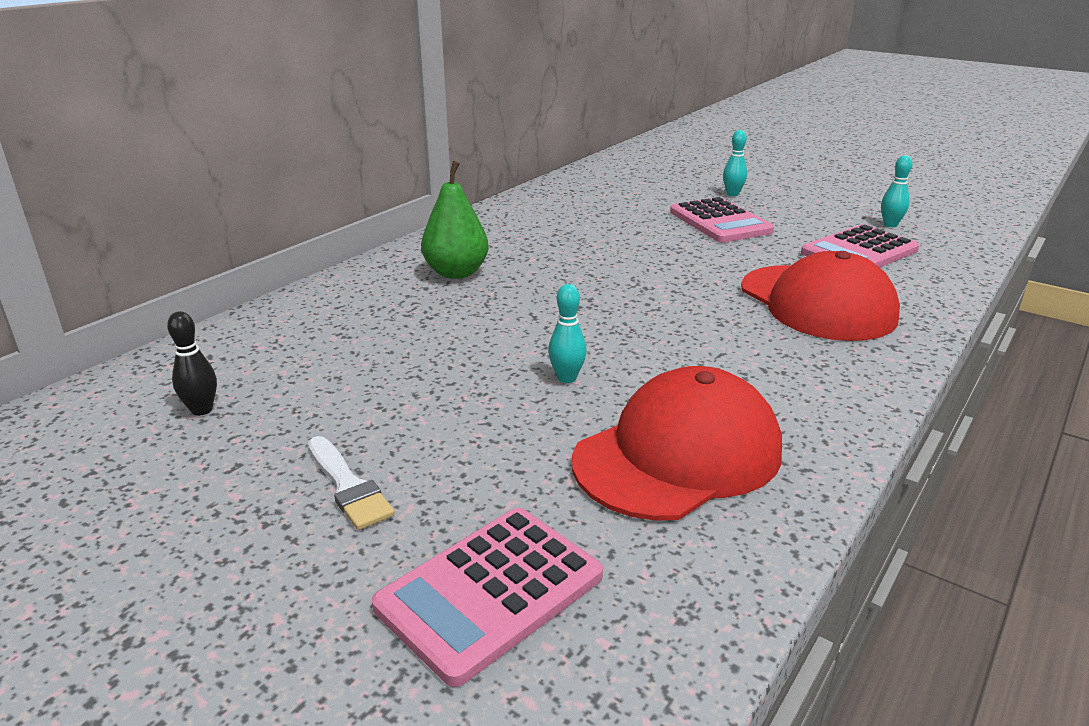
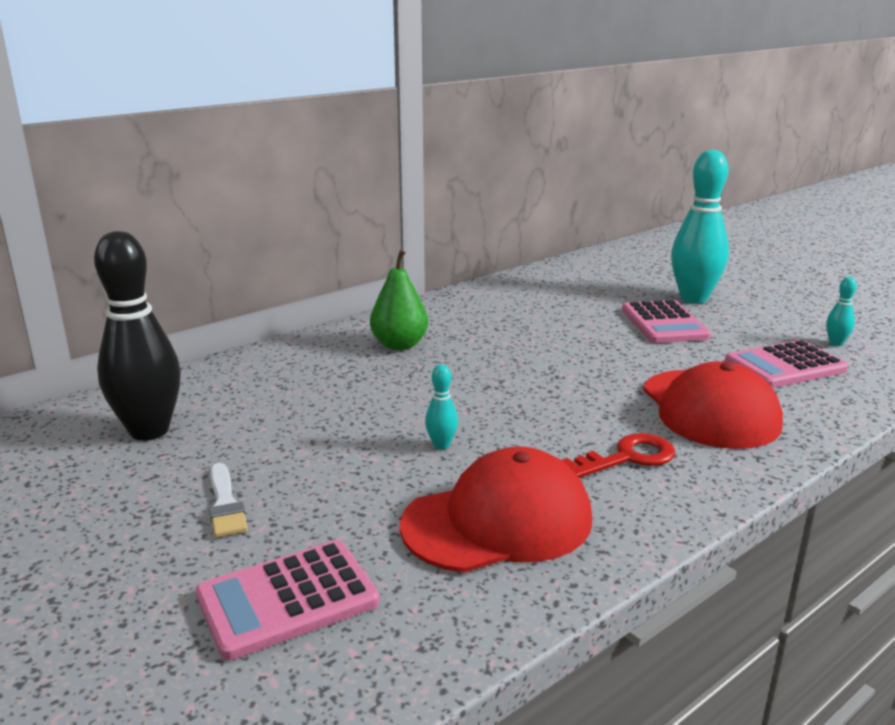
camera: 15 degrees right, 5 degrees down
(202, 410) = (149, 431): black bowling pin -> black bowling pin, size x2.39
(732, 194) = (693, 298): turquoise bowling pin -> turquoise bowling pin, size x2.39
(769, 364) = (627, 458): none -> red key

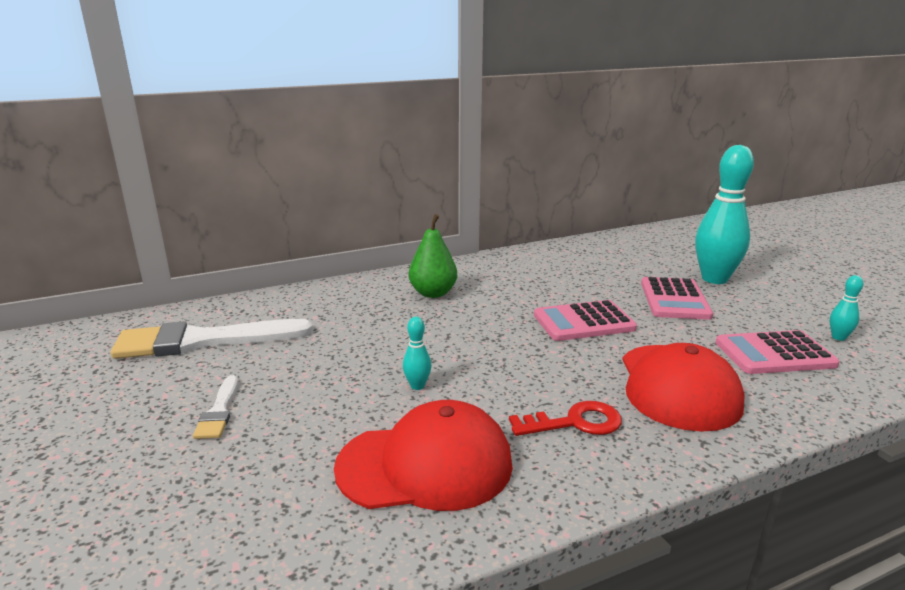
camera: 15 degrees right, 0 degrees up
(149, 431) = (203, 341): black bowling pin -> white brush
(287, 599) = (214, 505): pink calculator -> pink calculator (583, 322)

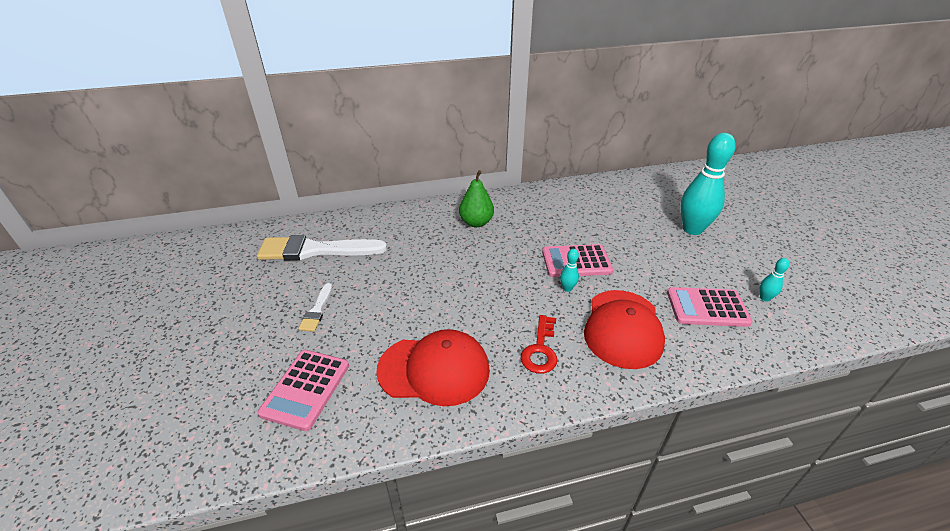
camera: 10 degrees right, 15 degrees up
(417, 386) = (445, 305): turquoise bowling pin -> turquoise bowling pin (567, 288)
(575, 422) = (540, 349): red key -> red key turned 105 degrees clockwise
(674, 299) = (652, 247): pink calculator -> pink calculator (306, 389)

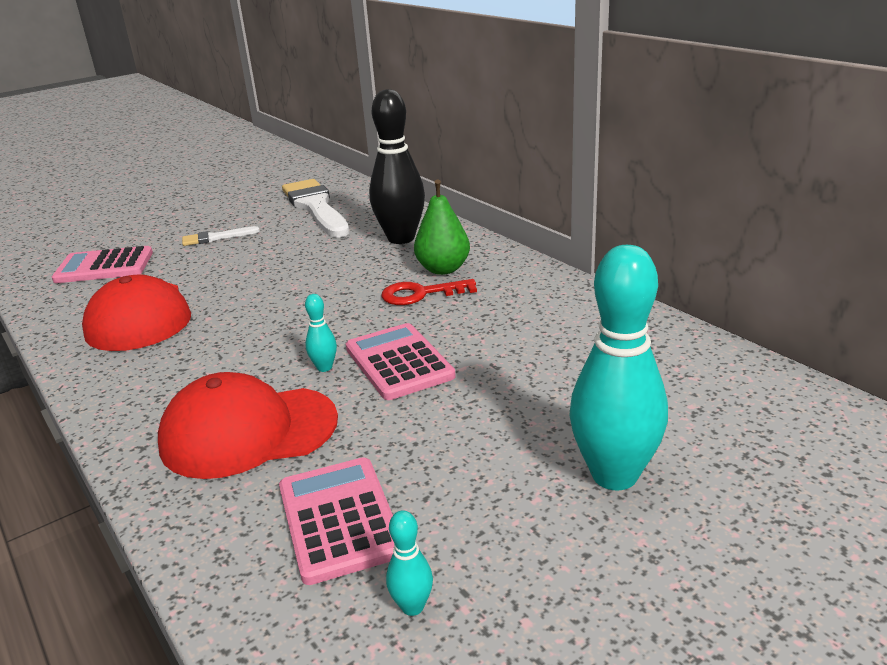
camera: 70 degrees right, 10 degrees down
(416, 227) = (401, 238): none -> black bowling pin
(540, 349) = (184, 372): red key -> red key (421, 294)

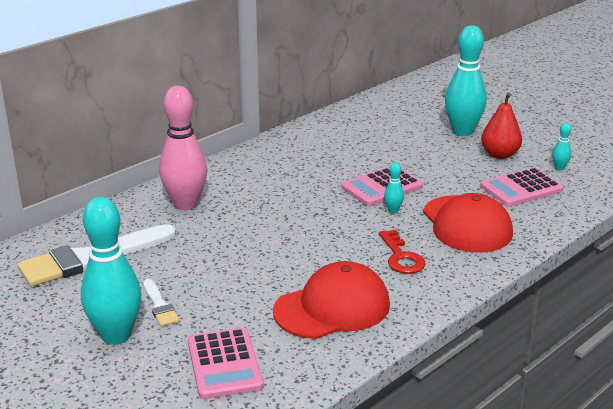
camera: 100 degrees left, 0 degrees up
(187, 225) = (116, 335): none -> turquoise bowling pin
(401, 238) = (185, 204): black bowling pin -> pink bowling pin
(421, 294) = (289, 187): red key -> red key (401, 257)
(443, 269) = (248, 182): green pear -> none
(495, 514) = (499, 155): none -> red pear

